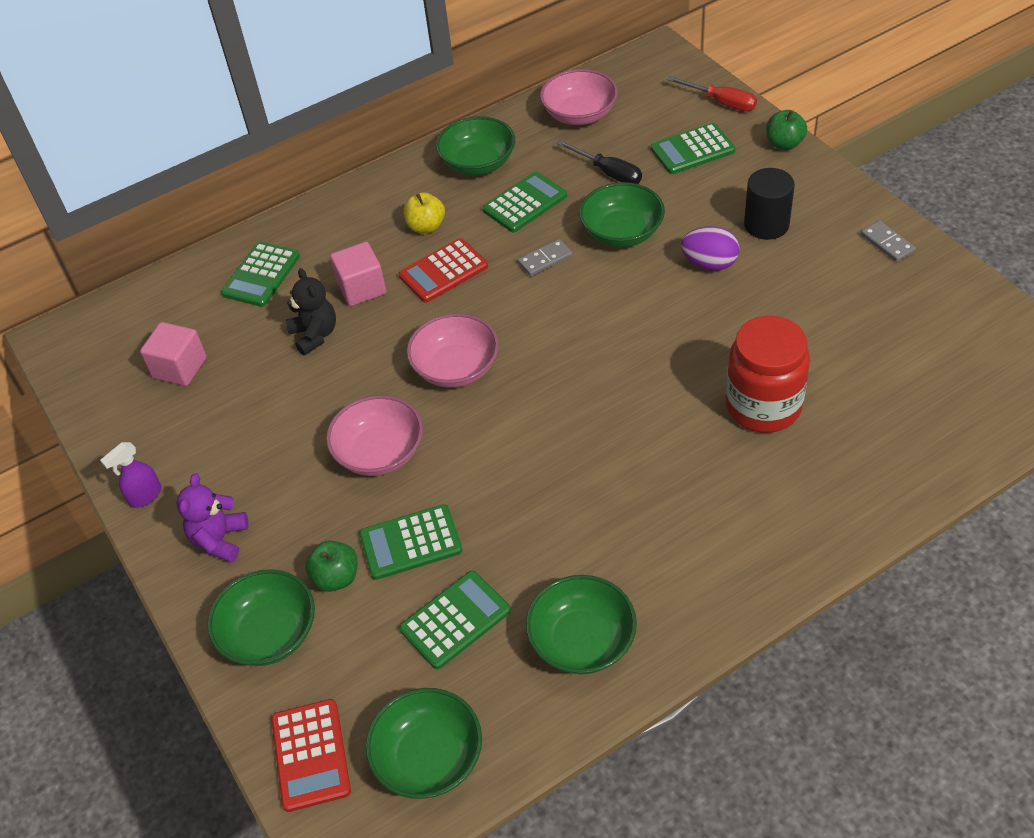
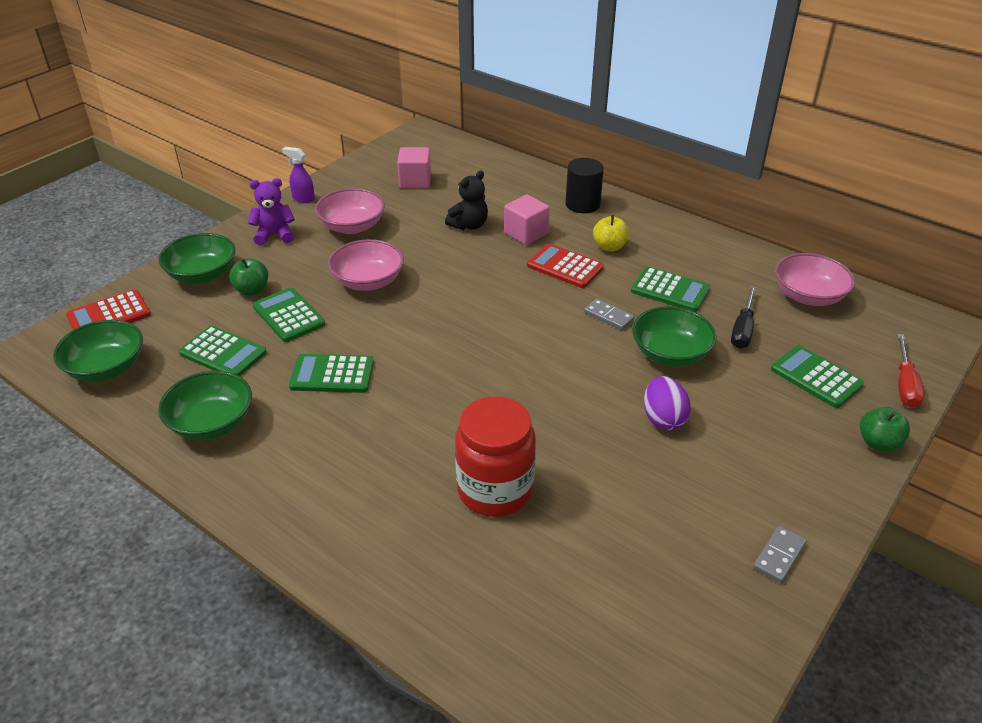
camera: 65 degrees right, 10 degrees down
(261, 275) = (516, 188): green calculator -> green calculator (332, 374)
(456, 368) = (465, 297): pink bowl -> pink bowl (352, 226)
(478, 163) = (701, 255): green bowl -> none
(766, 224) = (744, 450): black cylinder -> black cylinder (582, 204)

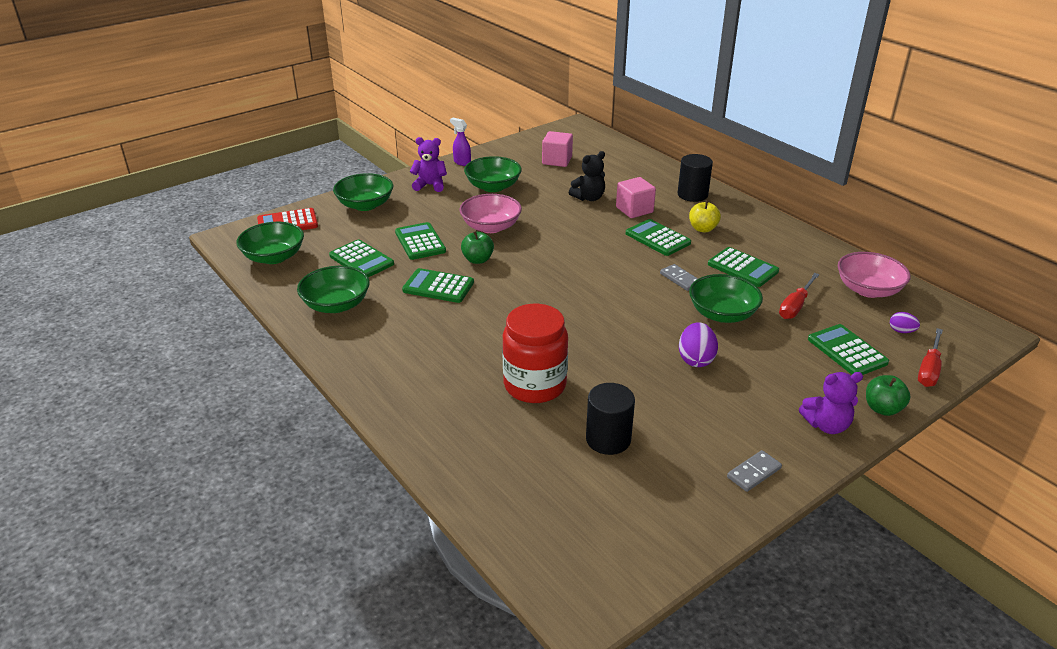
camera: 15 degrees right, 5 degrees down
(252, 290) = (399, 221): green apple -> green apple (478, 260)
(352, 226) = (493, 187): pink bowl -> green bowl
(565, 267) = (657, 238): red calculator -> green calculator
(605, 546) = (608, 439): none -> black cylinder
(742, 329) = (795, 306): black screwdriver -> red screwdriver
(830, 476) = (826, 425): none -> purple teddy bear
(860, 342) = (901, 331): none -> purple egg

